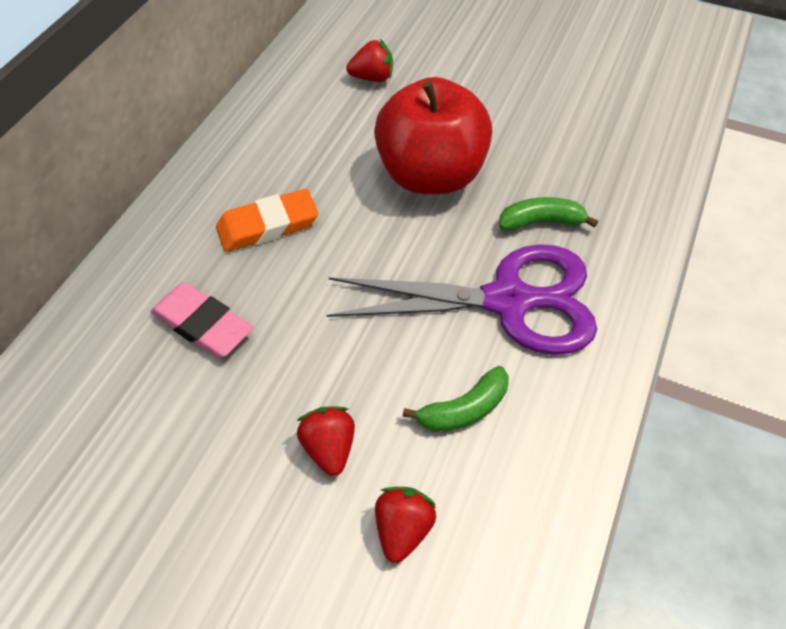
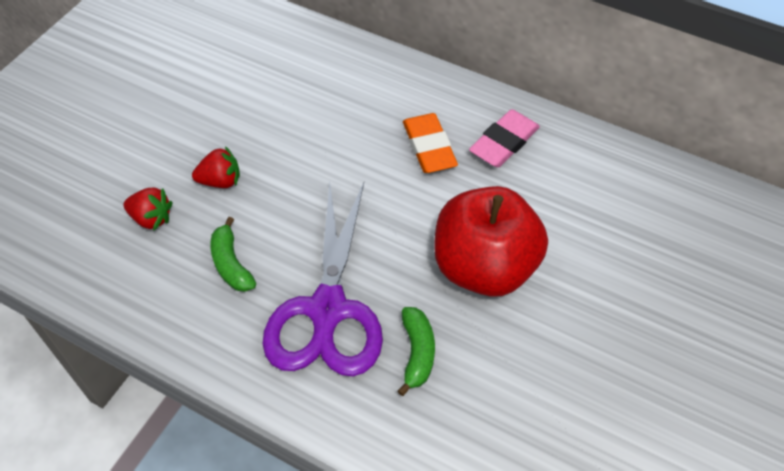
camera: 95 degrees right, 0 degrees up
(202, 324) = (336, 111): pink eraser -> pink eraser (504, 142)
(372, 78) = (627, 229): red strawberry -> none

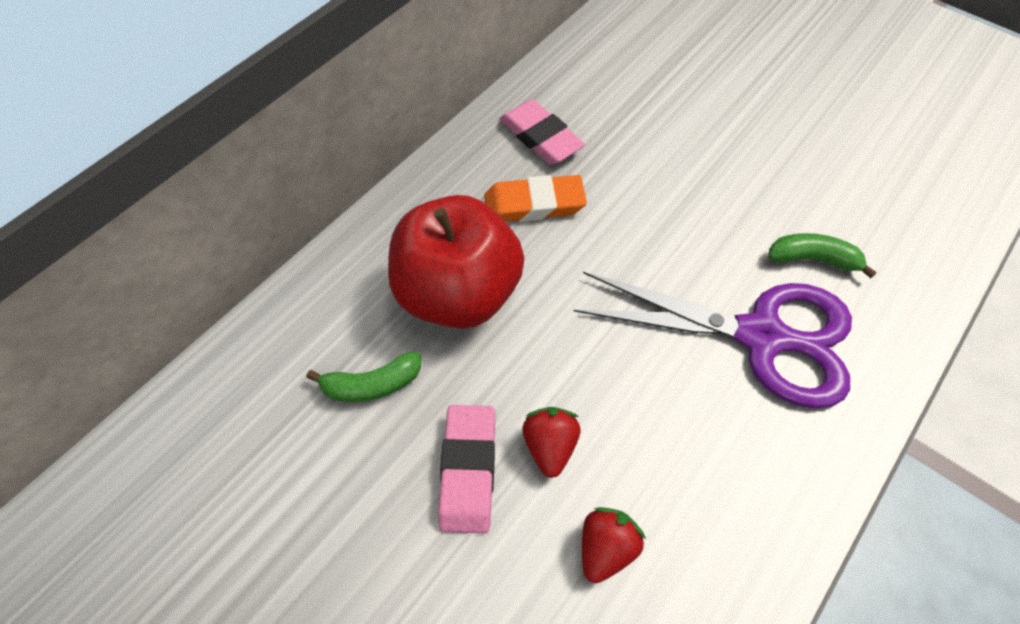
camera: 80 degrees left, 5 degrees up
(200, 141) = (468, 470): none -> pink eraser
(231, 264) = (691, 440): green banana -> green banana (372, 384)
(484, 267) = (707, 185): red apple -> red apple (458, 293)

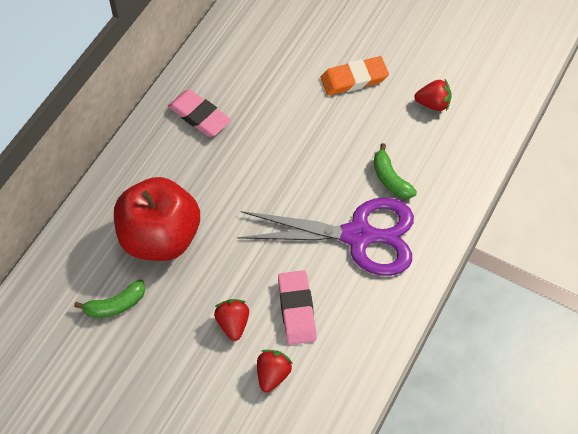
camera: 10 degrees left, 0 degrees up
(468, 470) = (185, 345): pink eraser -> pink eraser (297, 309)
(534, 204) = (202, 168): orange eraser -> orange eraser (354, 79)
(812, 259) = (390, 179): green banana -> green banana turned 120 degrees counterclockwise
(876, 165) = (433, 104): none -> red strawberry

